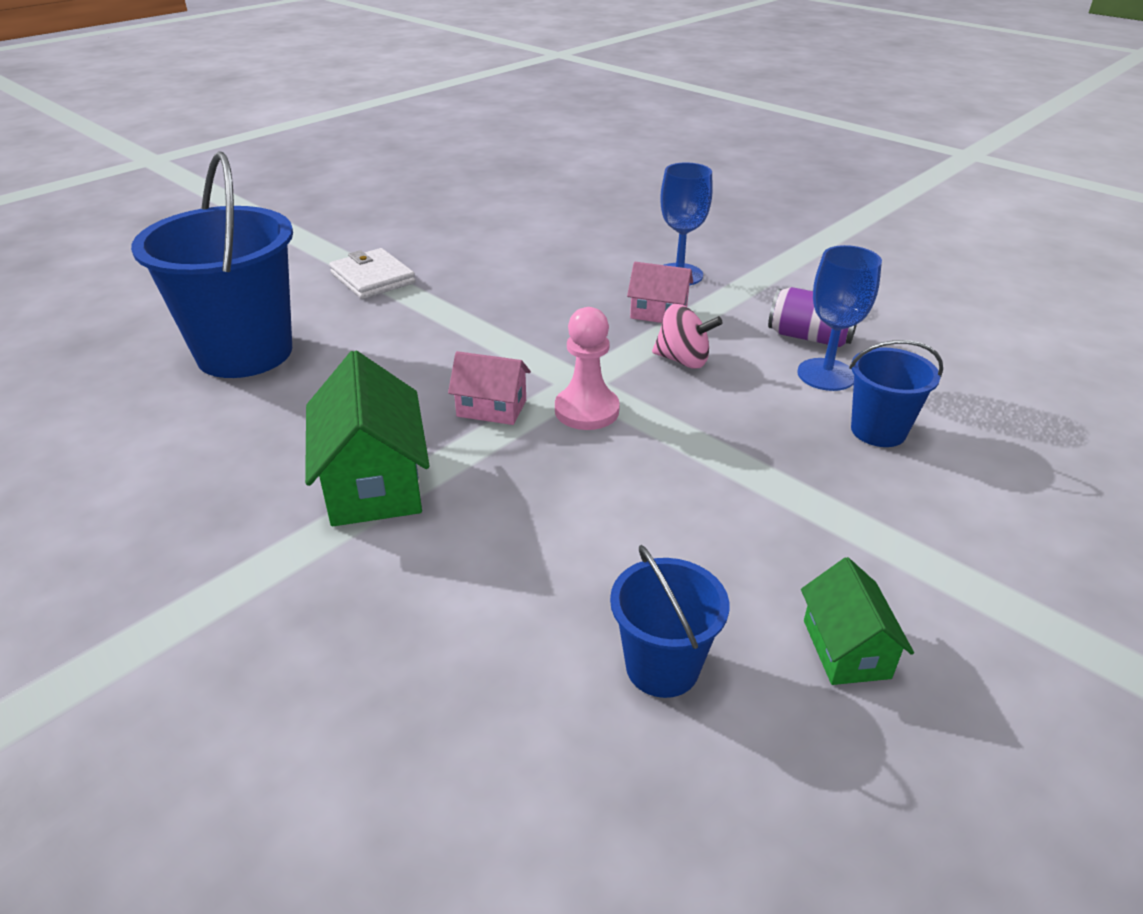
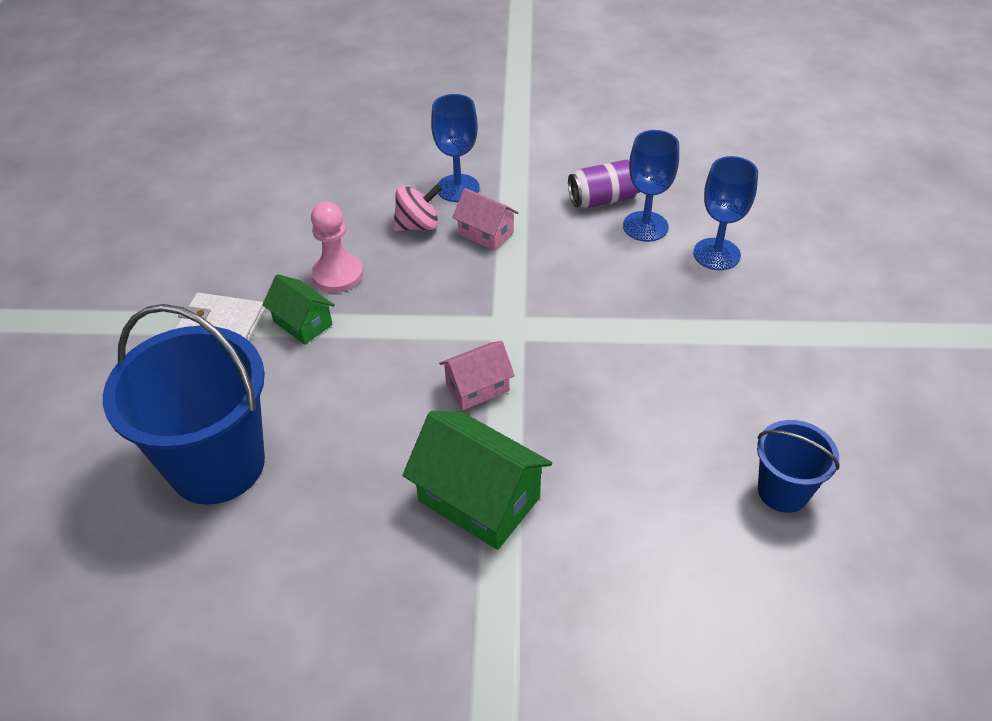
camera: 40 degrees left, 10 degrees up
(586, 410) = (540, 348): pink pawn -> pink pawn (338, 275)
(658, 313) = (486, 233): pink house -> pink house turned 60 degrees clockwise
(683, 360) = (550, 267): pink spinning top -> pink spinning top (418, 225)
(846, 649) = (846, 413): green house -> green house (303, 323)
(878, 430) = (716, 254): blue bucket -> blue goblet

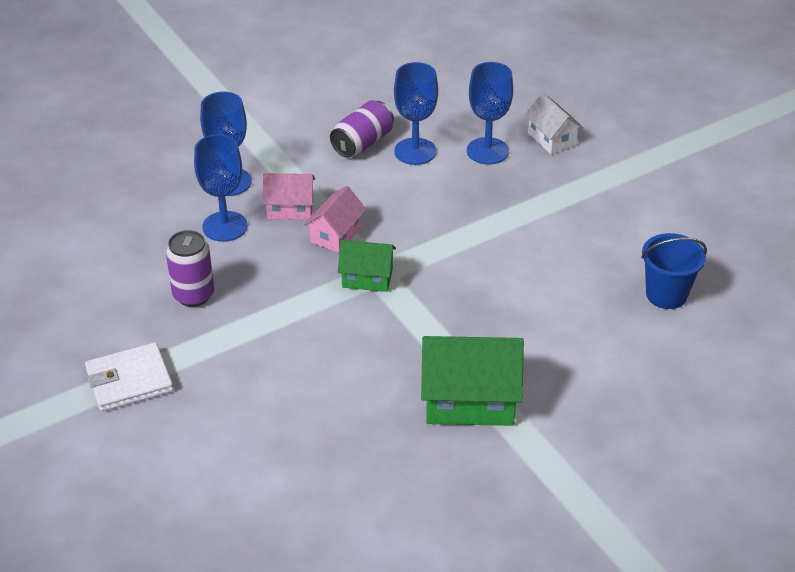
camera: 35 degrees left, 5 degrees down
(217, 464) = (241, 479): blue bucket -> none
(303, 323) = (202, 345): green house -> green house (367, 278)
(338, 275) = (193, 295): pink pawn -> purple can
(418, 225) = (225, 226): pink spinning top -> blue goblet
(477, 387) = (395, 326): pink house -> pink house (336, 235)
(794, 268) = (552, 139): none -> white house

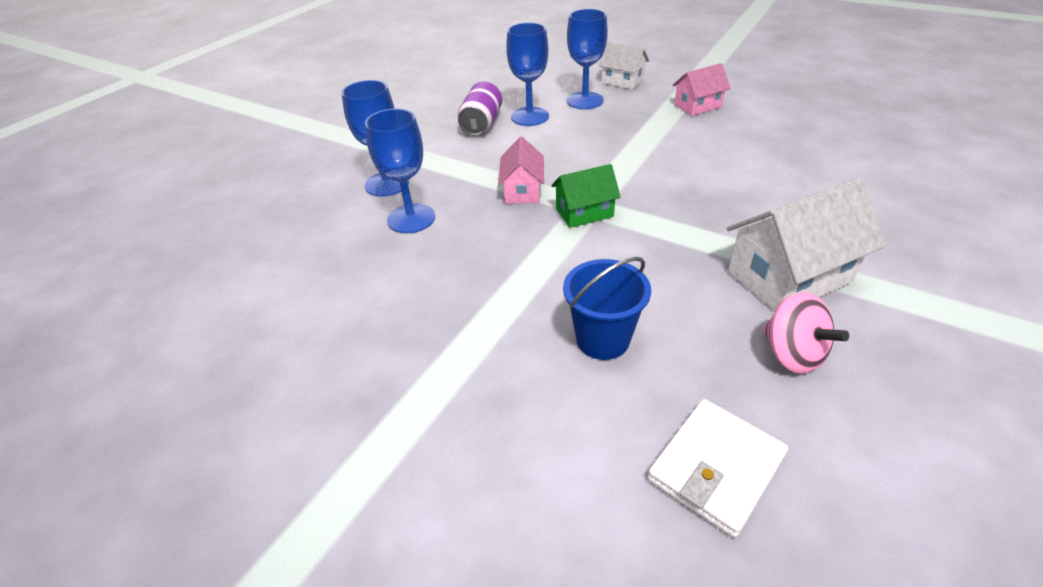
camera: 25 degrees left, 0 degrees up
(129, 381) = (423, 410): white wallet -> white wallet (715, 468)
(193, 295) = (428, 288): purple can -> none
(290, 209) = (462, 185): pink house -> pink house (697, 106)
(403, 453) = (792, 354): none -> pink spinning top
(469, 400) = (788, 277): green house -> white house
(666, 294) = (825, 142): blue bucket -> blue bucket (602, 339)

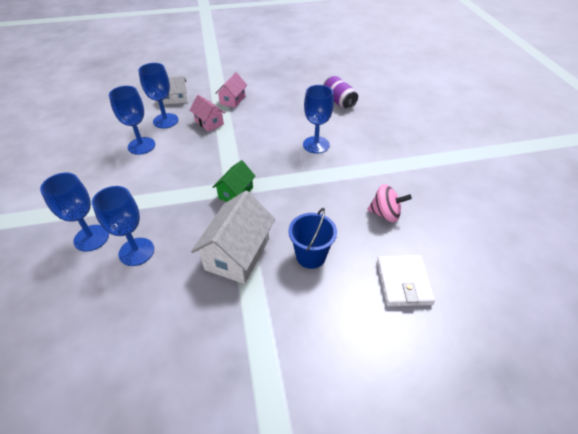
camera: 45 degrees left, 5 degrees up
(481, 124) = (113, 164): purple can -> purple can (339, 101)
(522, 190) = (188, 197): pink house -> pink house (209, 122)
(769, 205) = (316, 145): none -> blue goblet
(788, 277) = (354, 178): white house -> white house (237, 254)

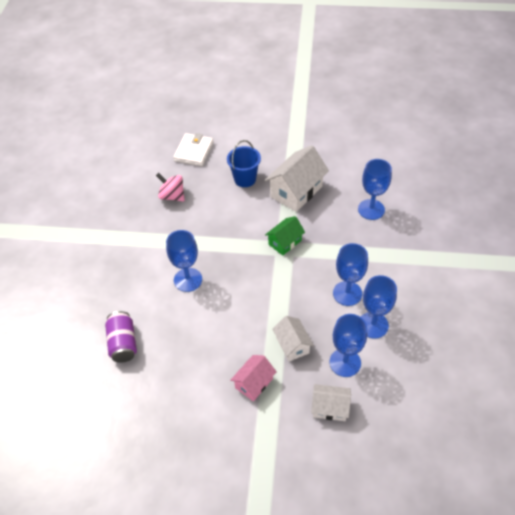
camera: 160 degrees left, 5 degrees up
(91, 238) = (408, 228): blue goblet -> blue goblet (347, 293)
(209, 122) = (292, 345): pink house -> white house

